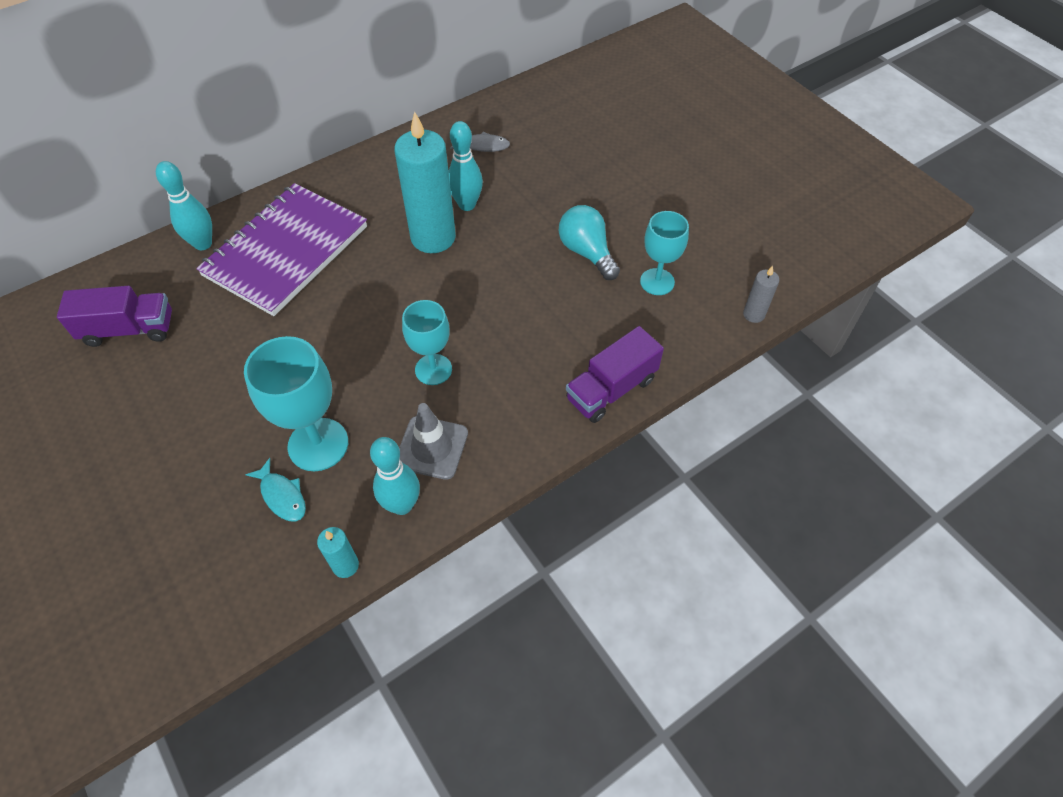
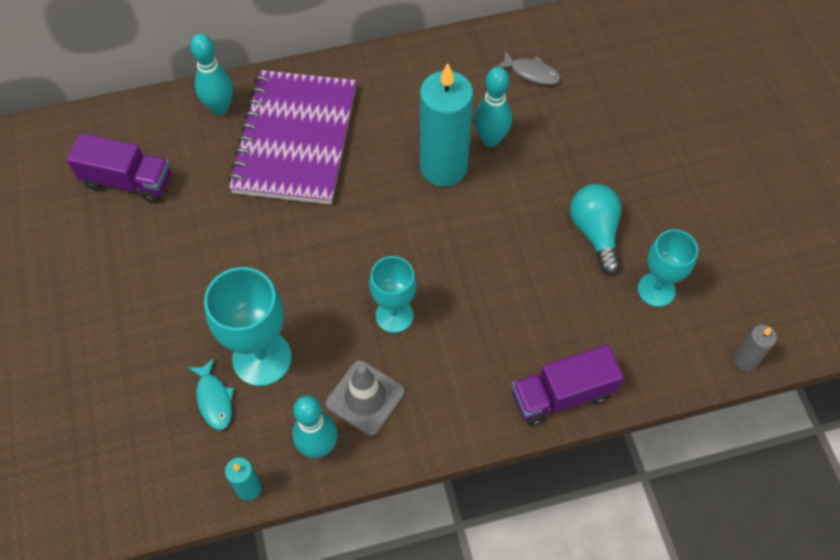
camera: 20 degrees right, 5 degrees up
(286, 251) = (295, 139): purple notebook -> purple notebook turned 45 degrees counterclockwise

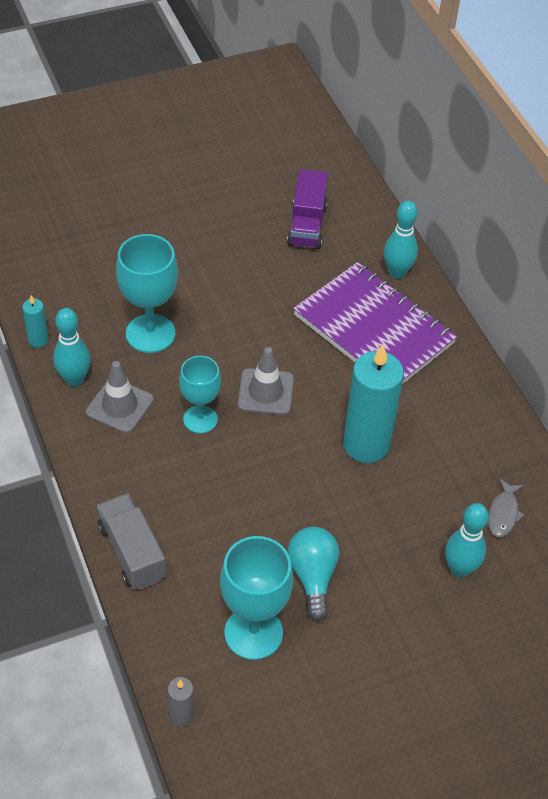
camera: 80 degrees right, 10 degrees down
(214, 399) = (112, 308): turquoise fish -> none
(295, 139) = (374, 329): purple notebook -> purple notebook turned 45 degrees clockwise
(365, 248) = (265, 392): none -> grey traffic cone
(490, 139) = (408, 481): turquoise bowling pin -> turquoise bowling pin (460, 569)
(562, 395) = (132, 552): purple truck -> grey truck
(595, 232) = (313, 576): turquoise light bulb -> turquoise light bulb turned 75 degrees counterclockwise
(656, 290) = (253, 633): turquoise goblet -> turquoise goblet, size x1.52

